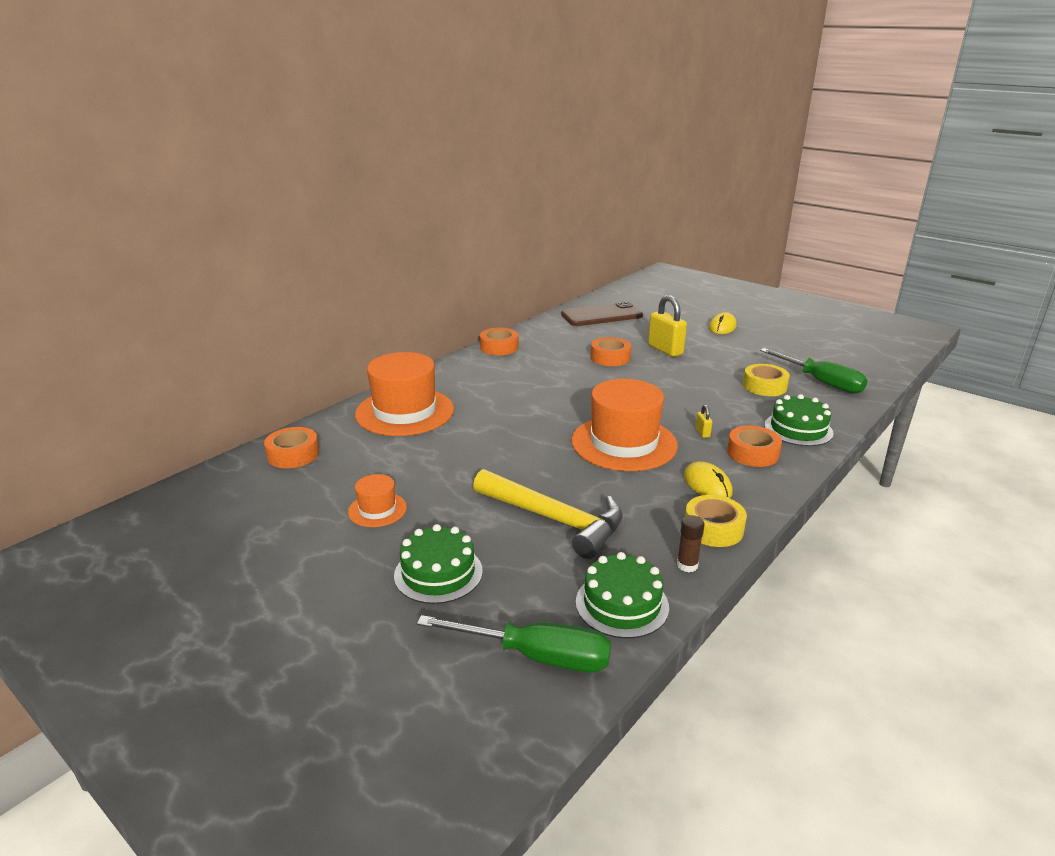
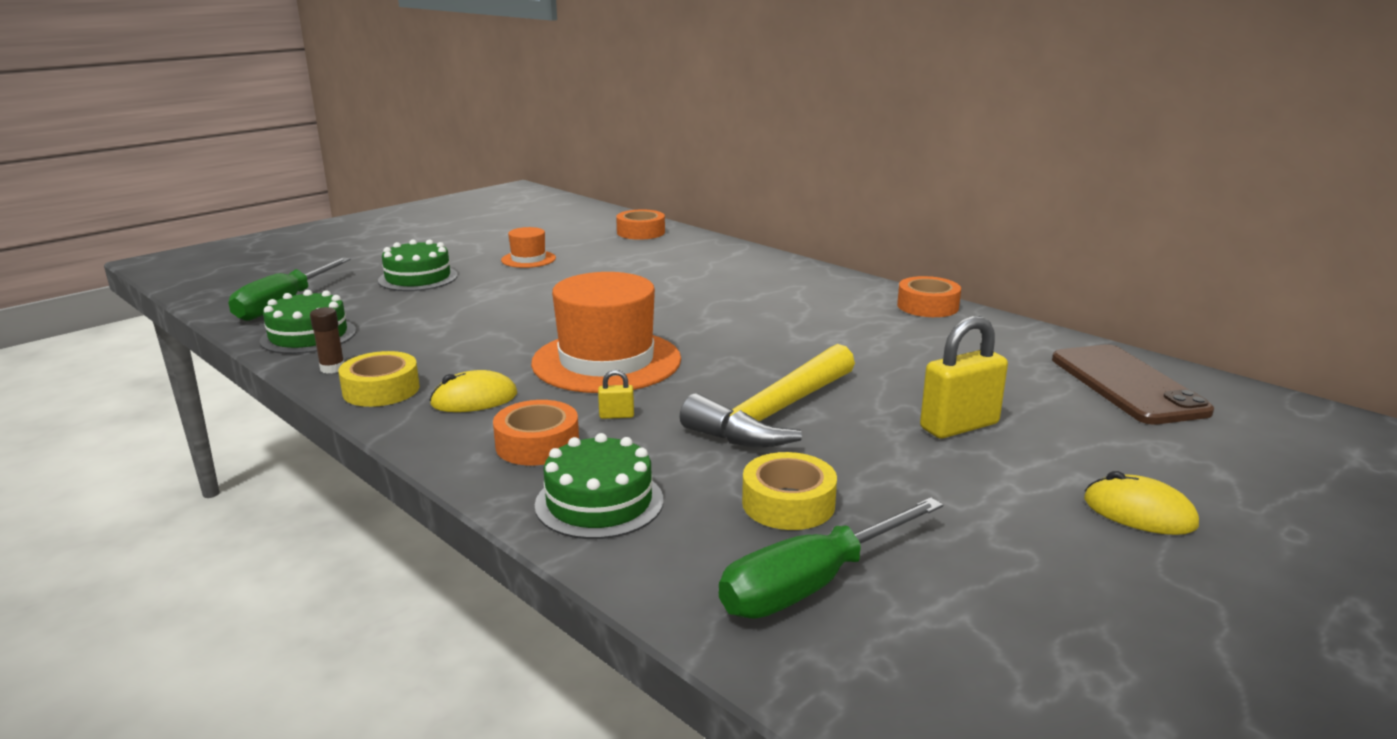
camera: 95 degrees right, 5 degrees down
(405, 412) = (721, 264): orange hat -> none
(554, 520) = (462, 318): yellow hammer -> yellow hammer (774, 414)
(610, 358) = (906, 376): orange tape -> none

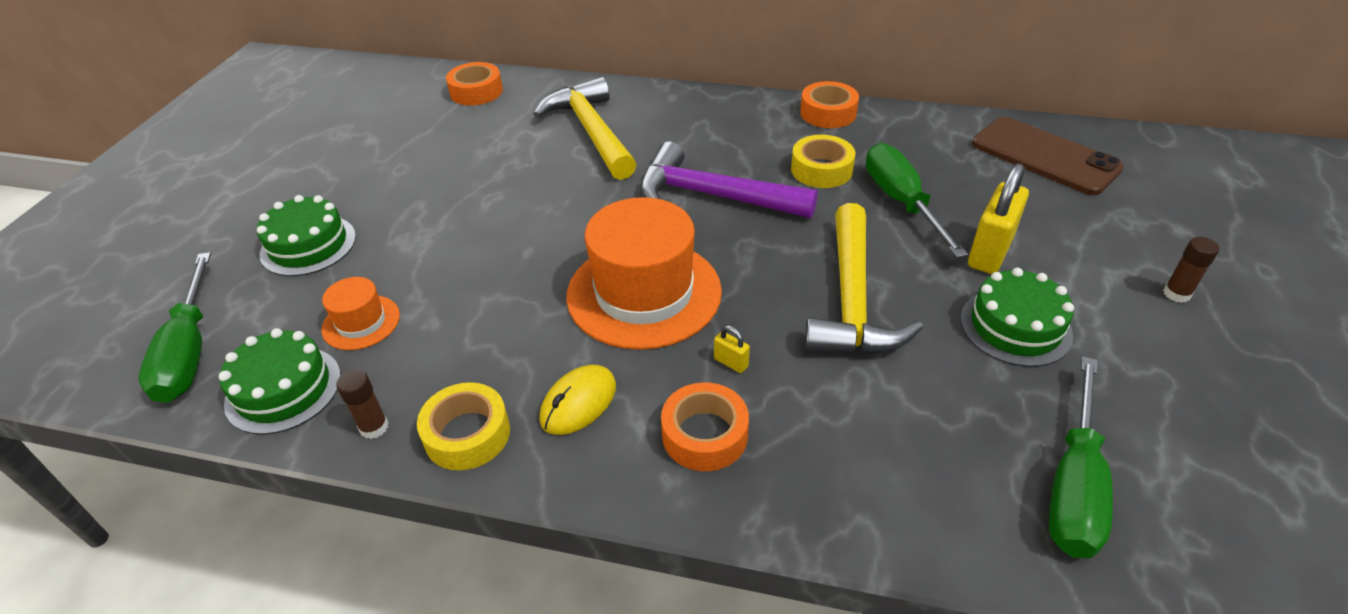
camera: 30 degrees left, 20 degrees up
(528, 259) = (402, 172): orange hat -> orange hat (361, 322)
(599, 502) = (834, 480): green cake -> green cake (1015, 326)
(616, 415) = (731, 362): yellow padlock -> yellow padlock turned 75 degrees clockwise
(697, 271) = (592, 132): none -> yellow hammer
(744, 327) = (713, 196): none -> purple hammer
(788, 503) = (969, 403): yellow tape -> yellow tape (821, 170)
(916, 373) = (901, 202): none -> green screwdriver
(1139, 512) = (1176, 294): yellow mouse -> brown glue stick

